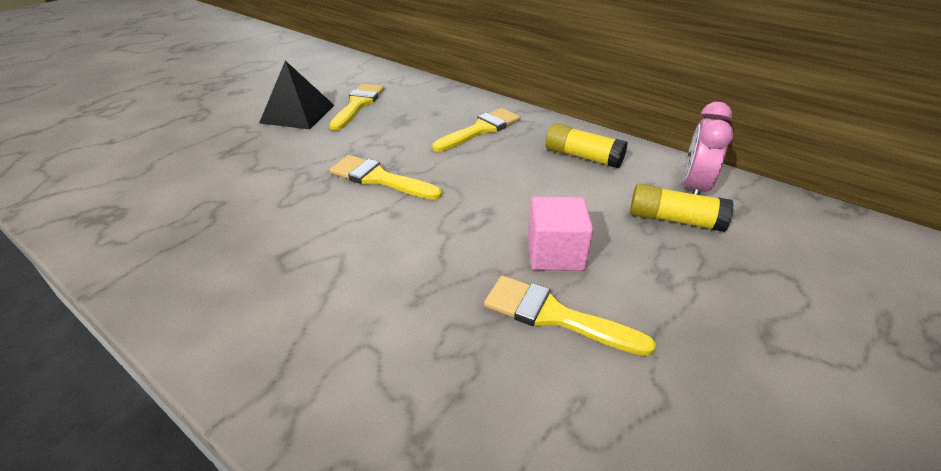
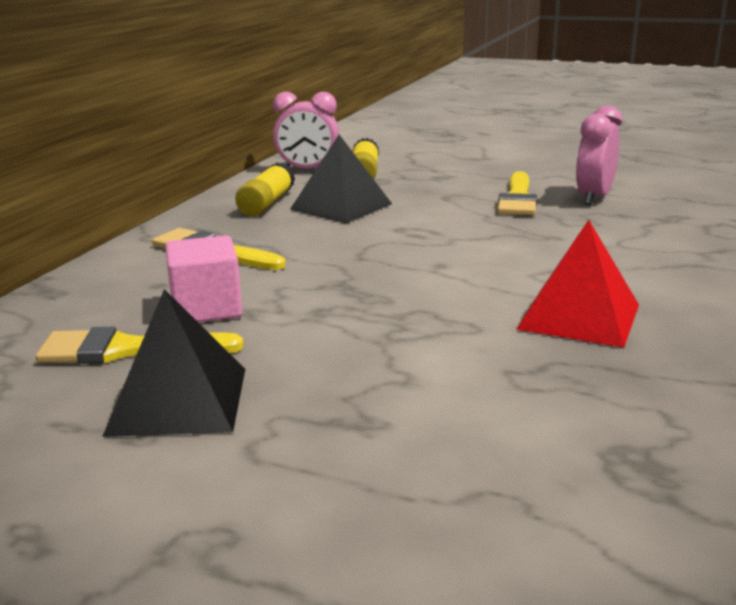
camera: 105 degrees left, 15 degrees down
(252, 253) = (579, 316): none -> red pyramid
(380, 179) = (374, 284): yellow brush -> none
(536, 397) = (594, 198): none -> pink clock
(555, 254) = (445, 203): pink cube -> pink cube (206, 309)
(563, 190) = (341, 206): none -> black pyramid

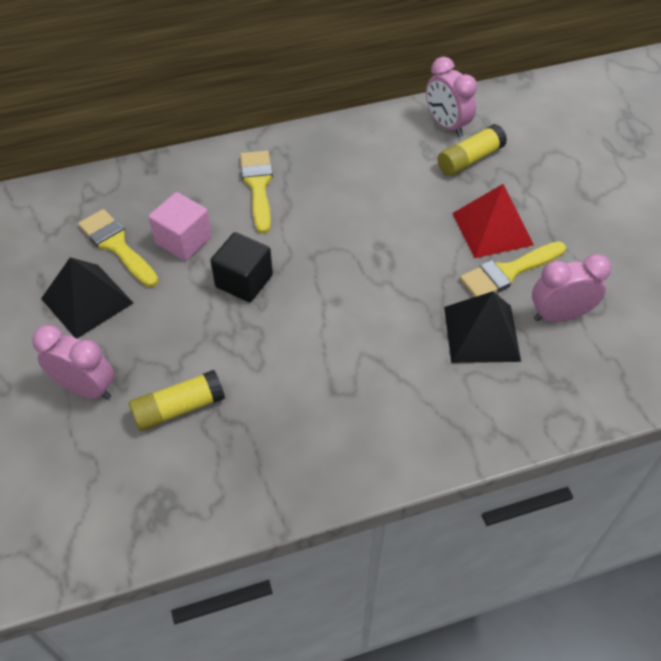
camera: 50 degrees right, 30 degrees up
(267, 203) = (358, 153): yellow glue stick -> yellow glue stick (179, 408)
(333, 296) = (244, 281): none -> black cube
(340, 453) = (86, 388): none -> pink clock
(341, 206) = (391, 191): black pyramid -> black pyramid (482, 333)
(579, 316) = (314, 408): red pyramid -> red pyramid (492, 229)

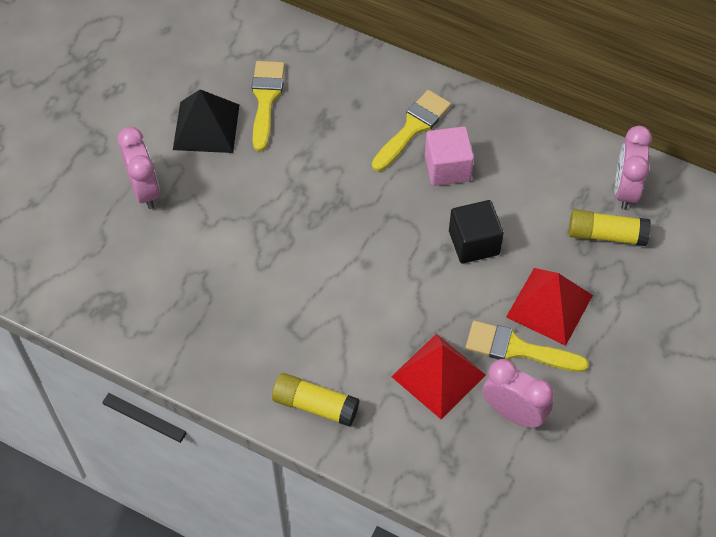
camera: 45 degrees right, 5 degrees up
(179, 408) = (184, 252): yellow glue stick -> yellow glue stick (315, 405)
(183, 240) = (313, 131): pink cube -> pink cube (447, 168)
(244, 281) = (320, 196): black cube -> black cube (474, 243)
(482, 333) = (438, 376): black pyramid -> red pyramid

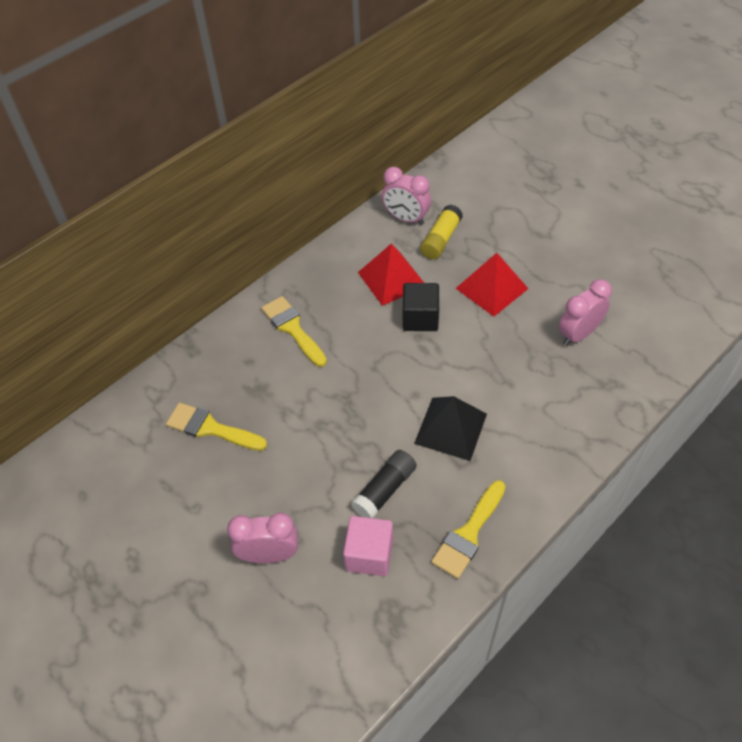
camera: 70 degrees left, 5 degrees down
(206, 126) = (218, 484): black pyramid -> black pyramid (450, 428)
(240, 265) = (385, 490): none -> black glue stick
(315, 405) = (542, 464): yellow glue stick -> none
(438, 376) = (535, 372): red pyramid -> red pyramid (392, 279)
(447, 168) = (342, 316): pink cube -> pink cube (369, 554)
(518, 349) = (524, 317): yellow brush -> yellow brush (469, 533)

